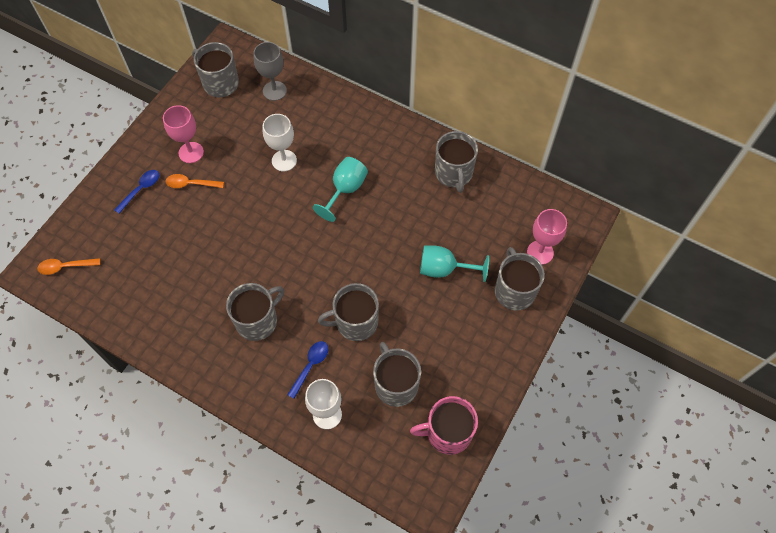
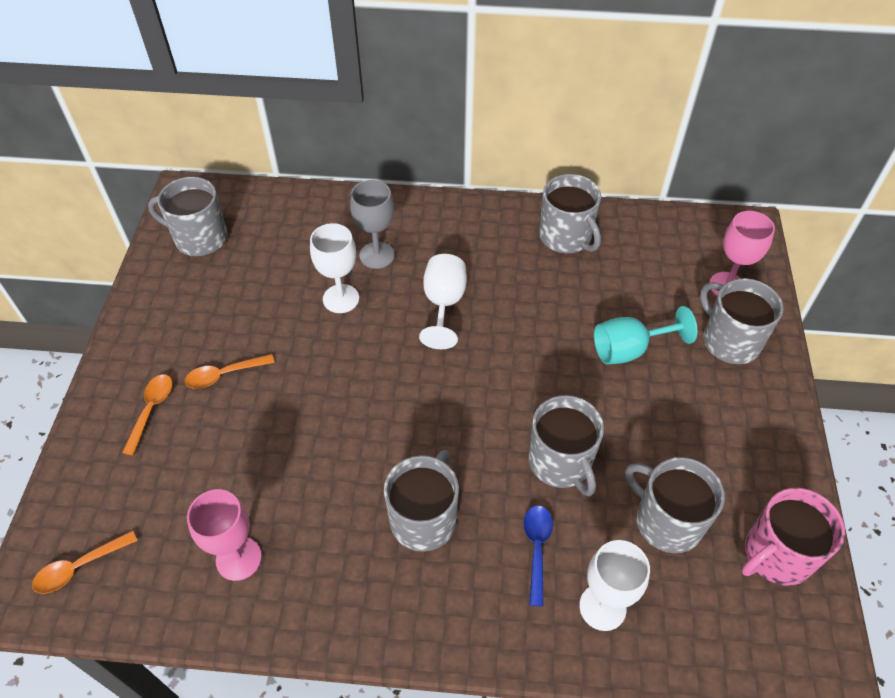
camera: 25 degrees left, 10 degrees down
(141, 190) = (151, 410): blue spoon -> orange spoon
(191, 152) = (203, 335): pink goblet -> pink goblet (238, 558)
(274, 91) = (280, 223): grey goblet -> grey goblet (377, 255)
(345, 190) = (443, 304): turquoise goblet -> white goblet
(355, 322) = (561, 462): grey mug -> grey mug turned 75 degrees counterclockwise

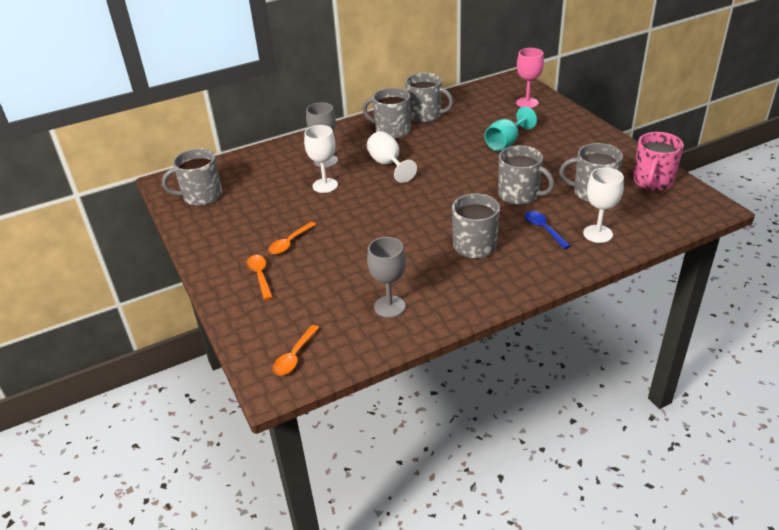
camera: 30 degrees left, 15 degrees down
(238, 558) = (389, 306): pink goblet -> grey goblet
(729, 341) = (550, 121): grey mug -> grey mug (391, 131)

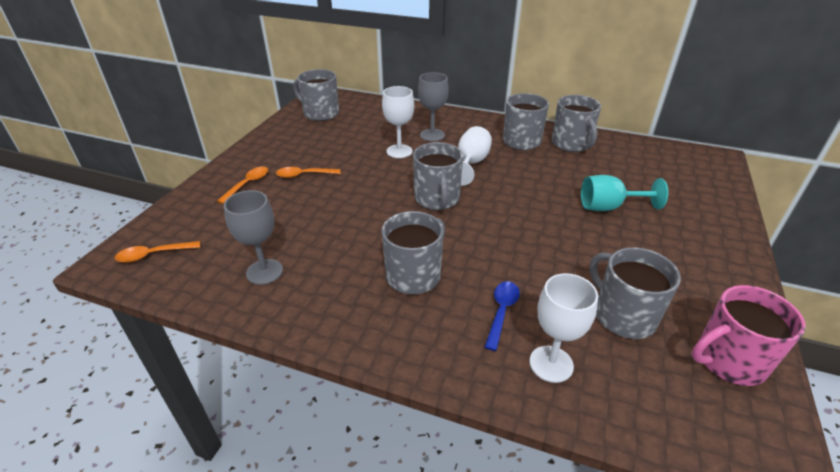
camera: 45 degrees right, 0 degrees up
(519, 195) = (536, 262): grey mug -> grey mug (437, 199)
(527, 103) = (697, 185): pink goblet -> none

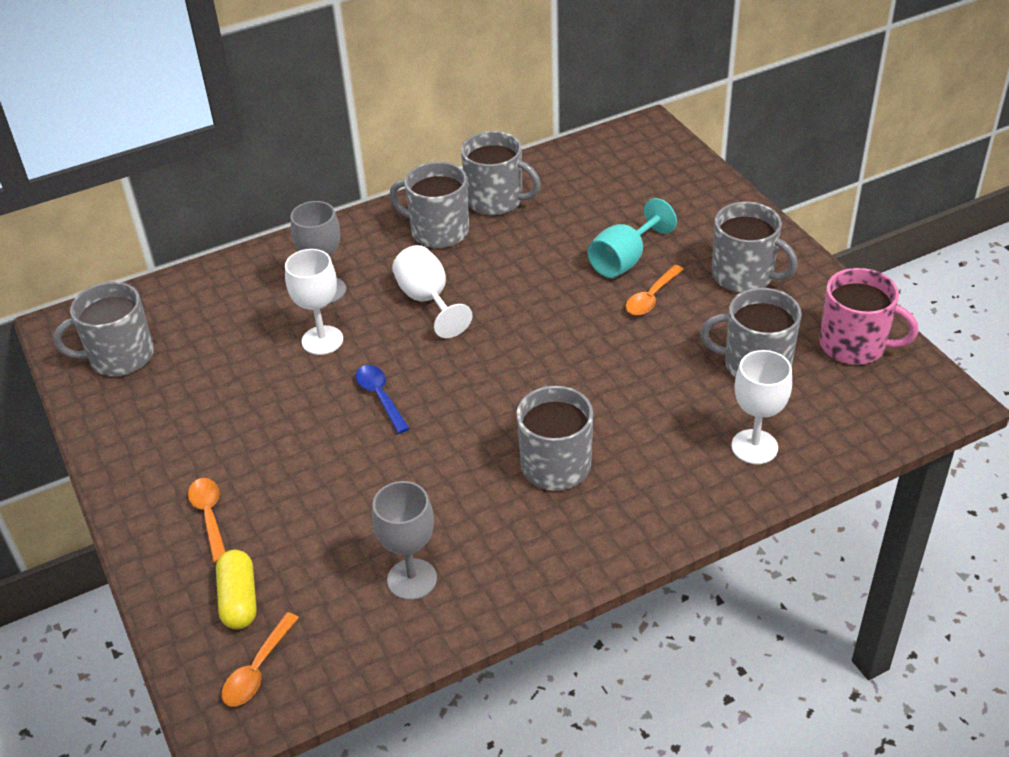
camera: 45 degrees left, 5 degrees up
(199, 222) = (239, 599): none -> yellow capsule
(304, 175) = (259, 453): orange spoon -> orange spoon (651, 297)
(437, 199) = (456, 370): grey mug -> grey mug (744, 276)
(501, 312) = (669, 436): blue spoon -> blue spoon (380, 397)
(728, 360) = (854, 345): pink mug -> pink mug turned 90 degrees counterclockwise

